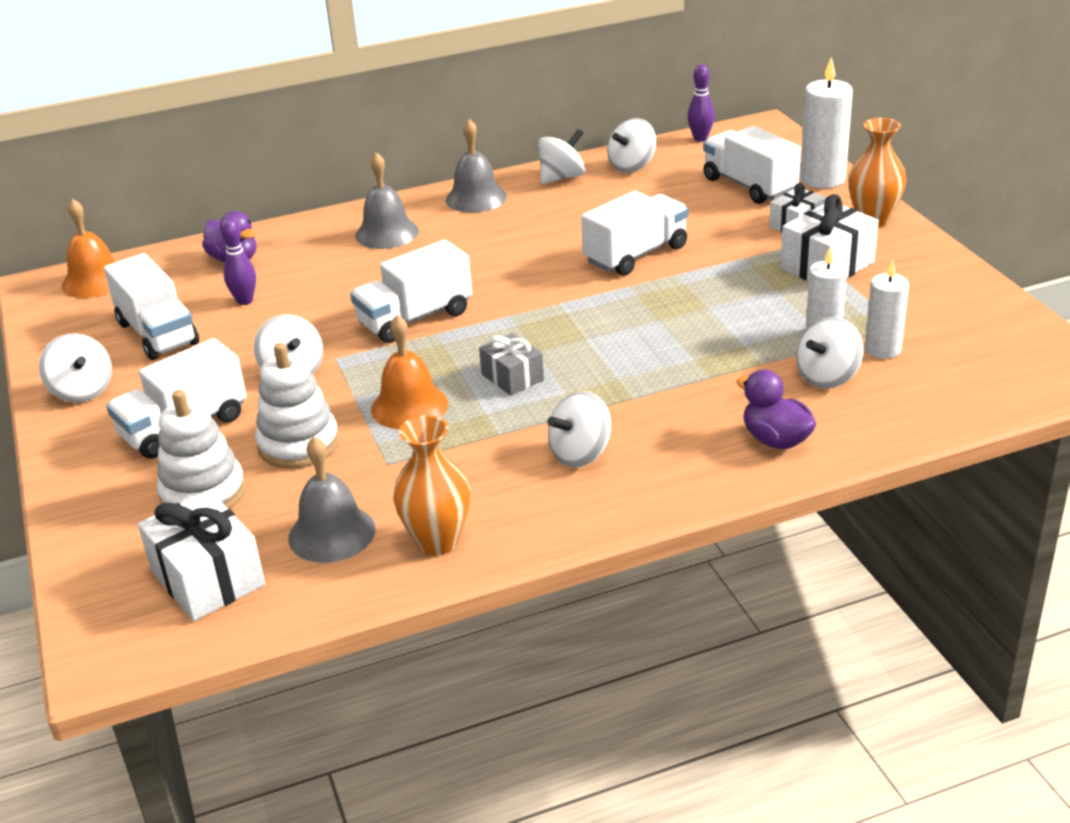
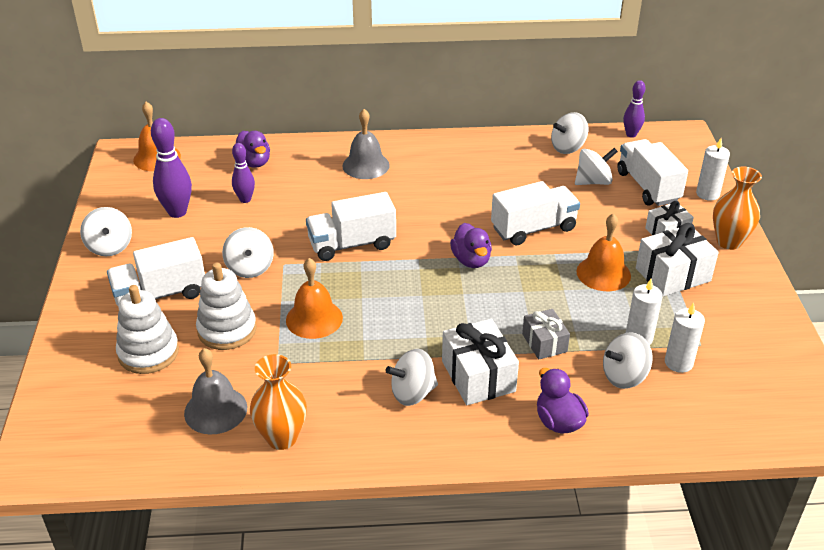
camera: 15 degrees right, 5 degrees up
(157, 333) = (177, 212): white truck -> purple bowling pin
(207, 578) = (121, 422): white gift -> white gift (478, 376)
(476, 198) = (441, 149): grey bell -> none
(512, 377) = (395, 313): grey gift -> grey gift (544, 343)
(562, 177) = (512, 146): white spinning top -> white spinning top (593, 182)
(577, 302) = (471, 260): none -> purple duck
(745, 281) = (603, 273): none -> orange bell
(822, 179) = (707, 194): white candle -> white candle, size x0.66

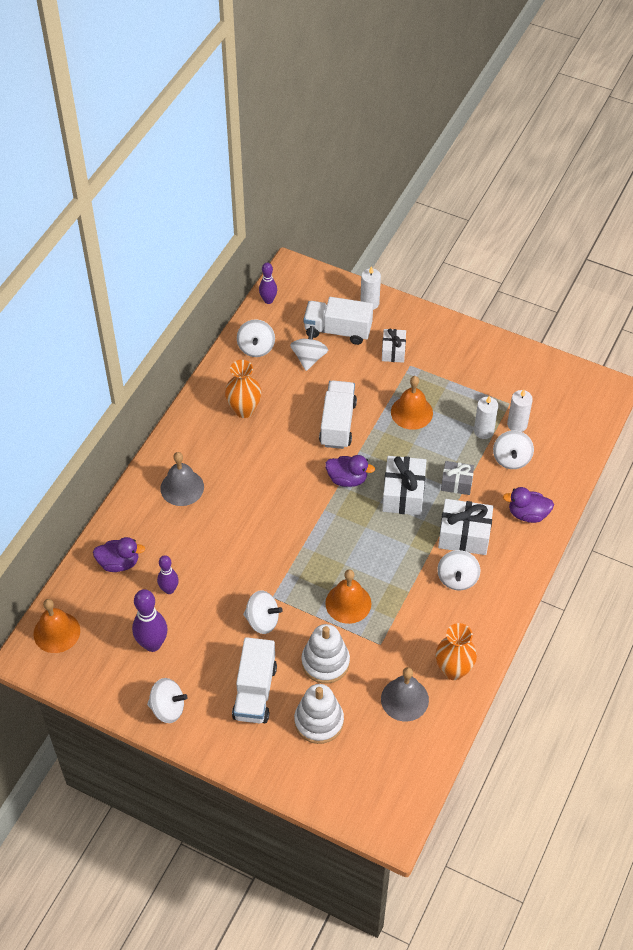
camera: 60 degrees left, 15 degrees up
(352, 244) = (279, 543): white truck -> none
(672, 274) = (438, 376): white gift -> white gift (403, 494)
(729, 242) = (426, 325): orange vase -> orange vase (244, 410)

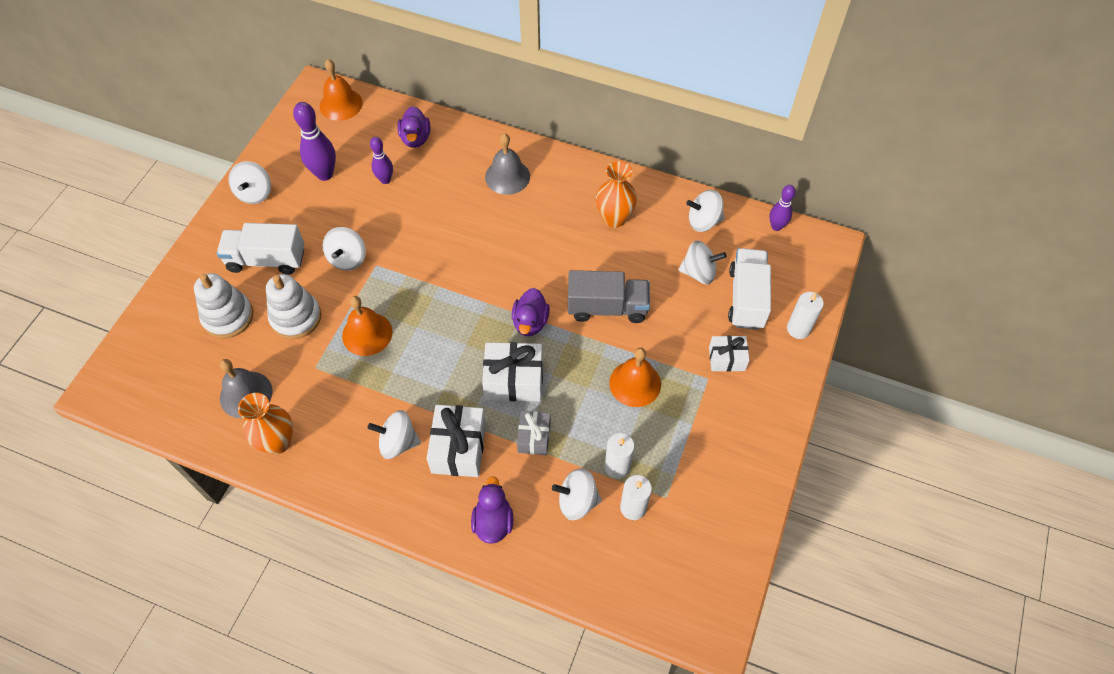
camera: 85 degrees right, 5 degrees up
(337, 424) = (607, 307): white truck -> grey truck

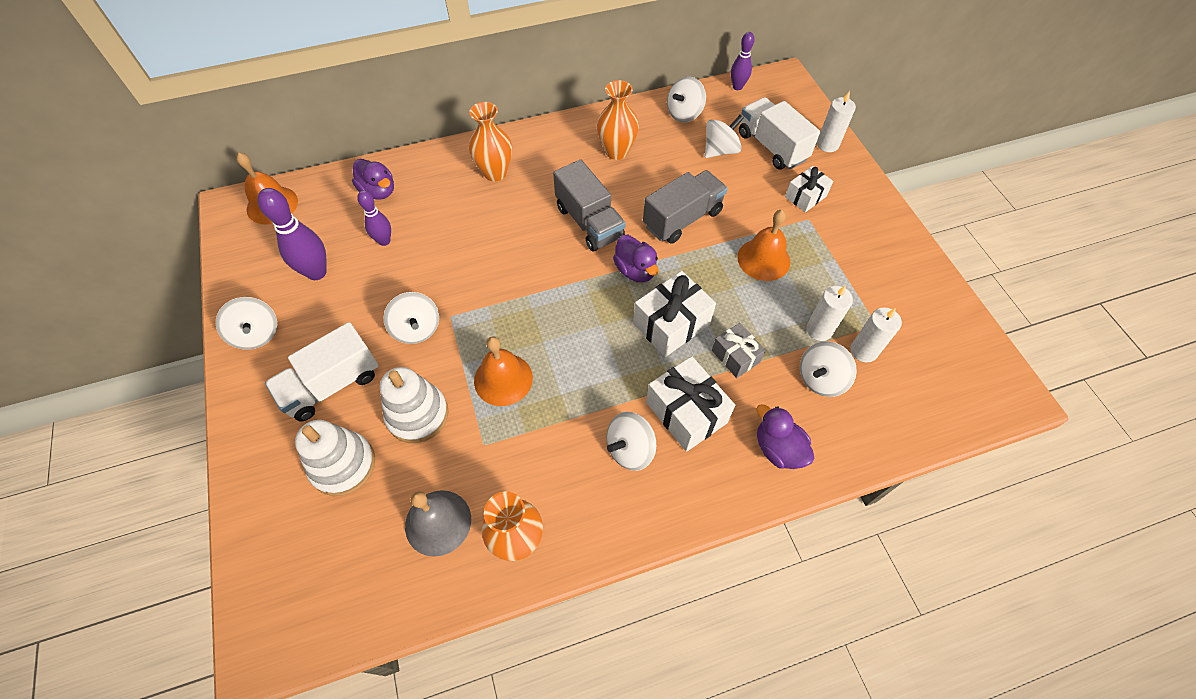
camera: 40 degrees left, 0 degrees up
(507, 176) = (495, 173): grey bell -> orange vase
(535, 262) = (589, 222): none -> grey truck

